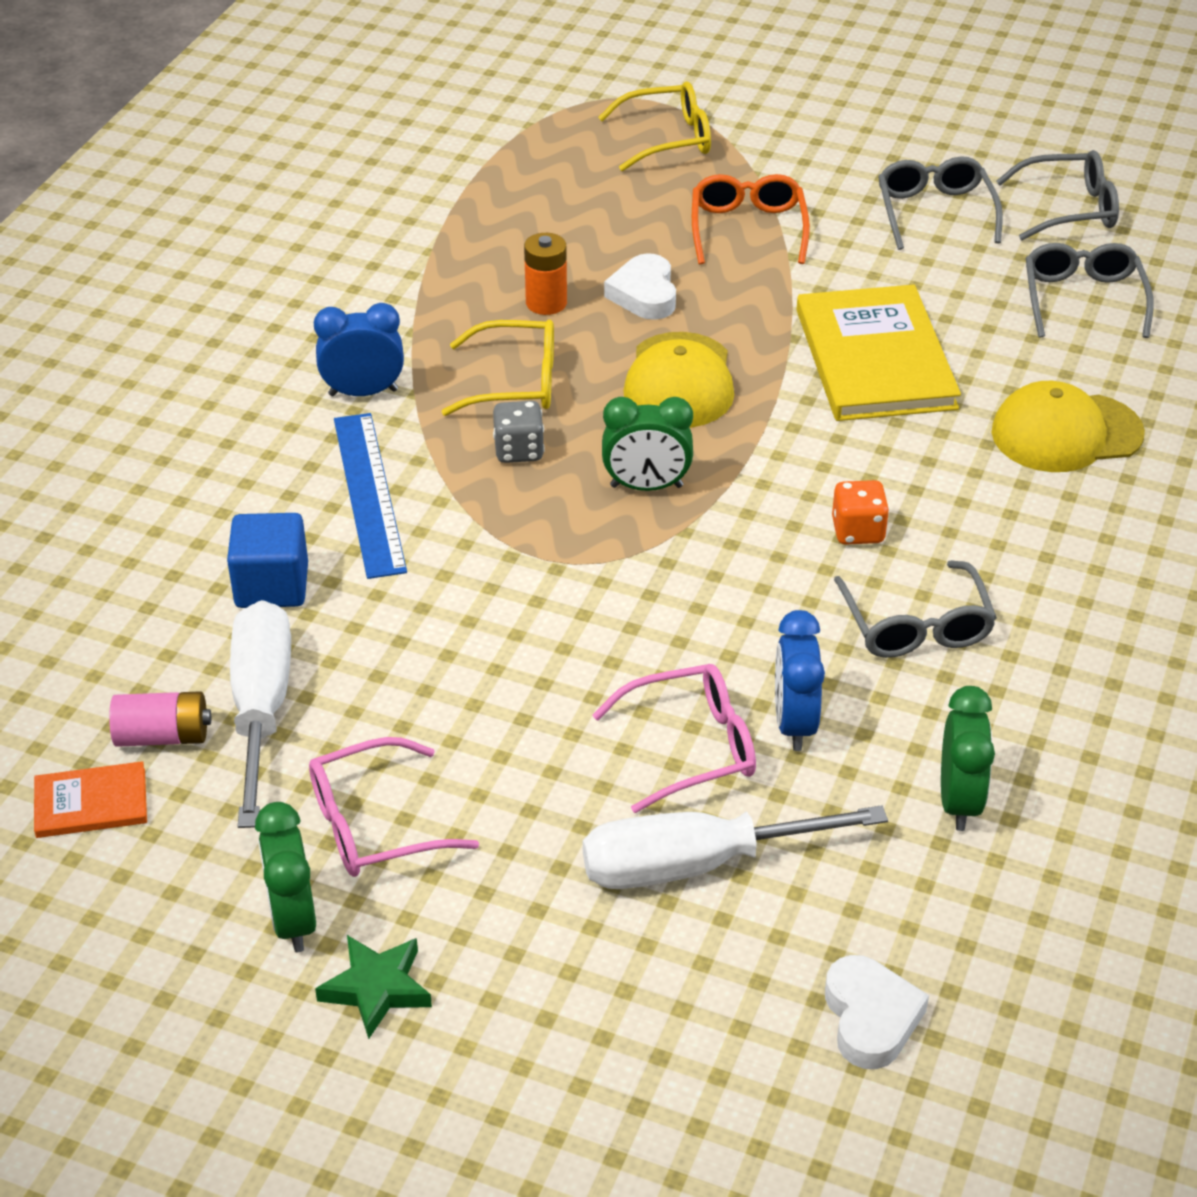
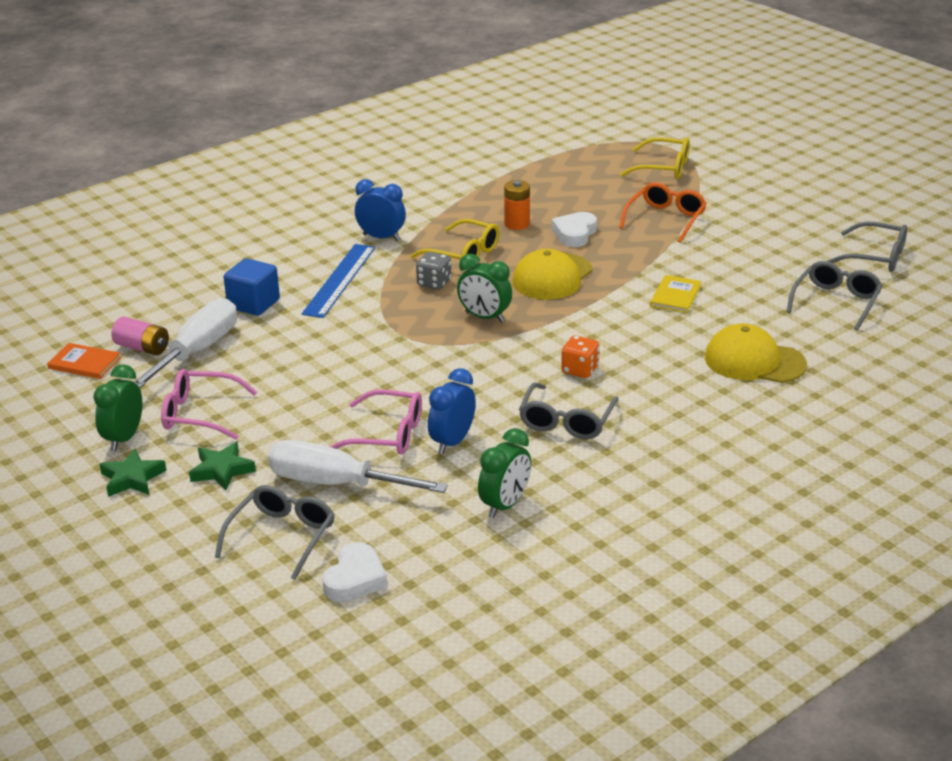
camera: 30 degrees right, 10 degrees down
(504, 913) = (222, 470): none -> green star
(874, 359) = (675, 296): yellow book -> yellow book, size x0.48
(935, 212) = (787, 238): grey glasses -> grey glasses (282, 537)

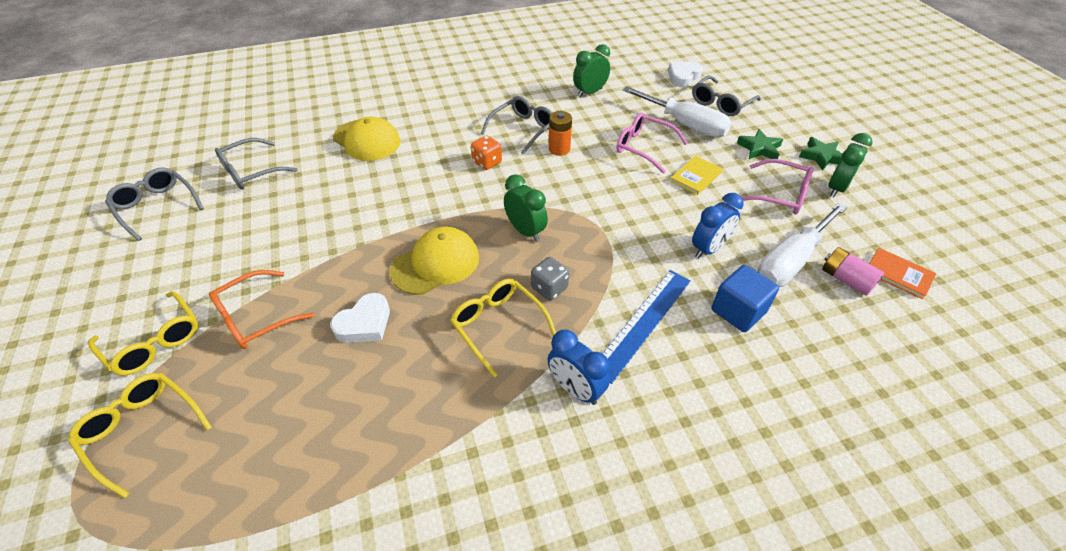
camera: 160 degrees left, 15 degrees up
(452, 442) = (603, 133): blue clock -> blue clock (709, 249)
(517, 224) = (410, 363): orange battery -> orange battery (559, 149)
(675, 296) = (356, 210): yellow book -> yellow book (696, 177)
(722, 195) = (154, 342): none -> yellow glasses

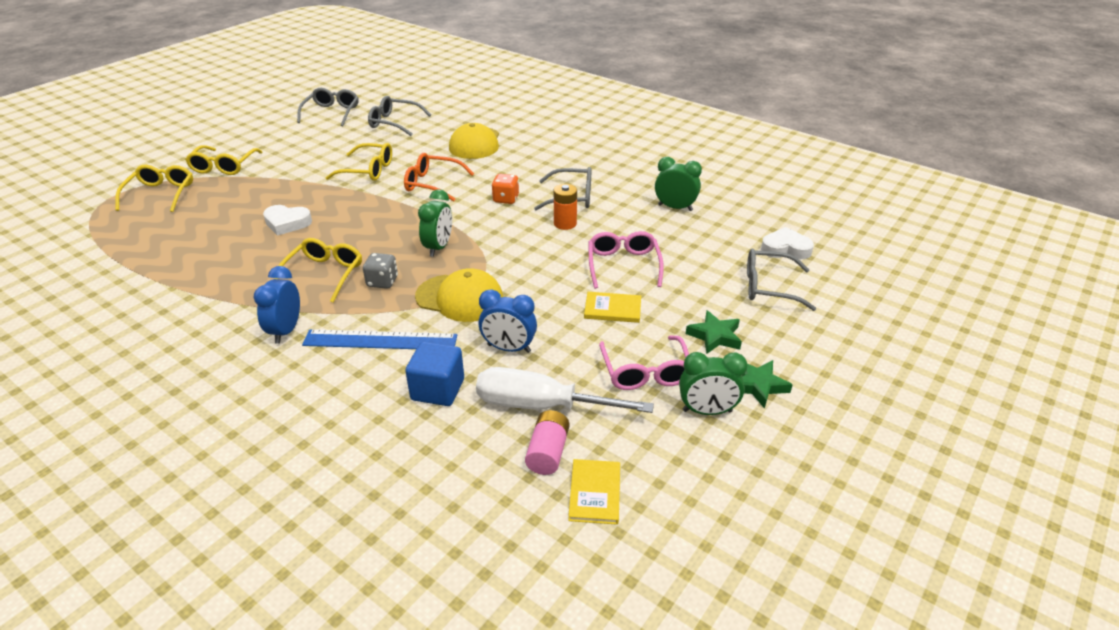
camera: 55 degrees right, 10 degrees down
(255, 318) = (264, 186): orange glasses -> orange glasses (432, 184)
(327, 225) = (368, 170): none -> yellow glasses
(435, 264) = (366, 225): yellow cap -> yellow cap (460, 298)
(684, 124) = (695, 276): white screwdriver -> none
(898, 274) = (595, 493): orange book -> yellow book

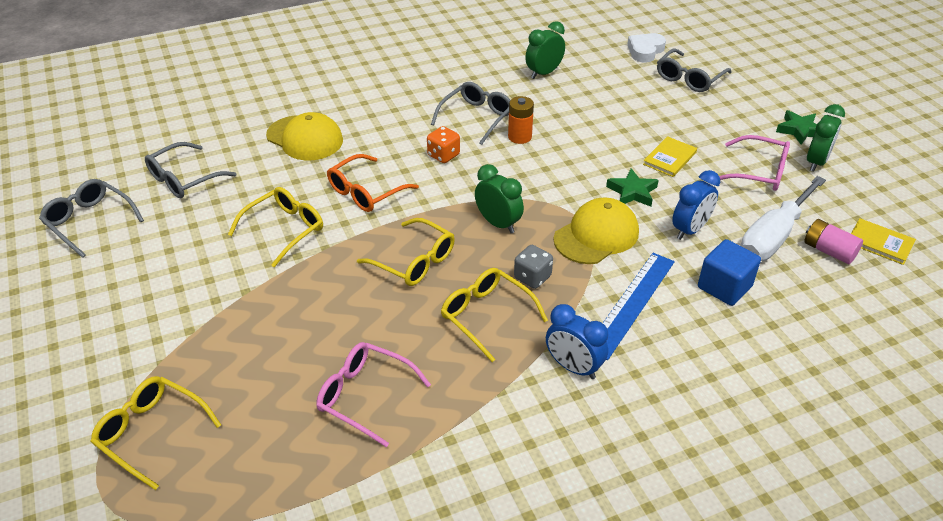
camera: 60 degrees left, 5 degrees up
(223, 166) = (135, 354): yellow glasses -> yellow glasses (414, 261)
(287, 223) = (349, 322): white heart -> none
(623, 265) = (611, 130): pink glasses -> pink glasses (365, 396)
(714, 336) = (734, 125): green star -> green star (632, 192)

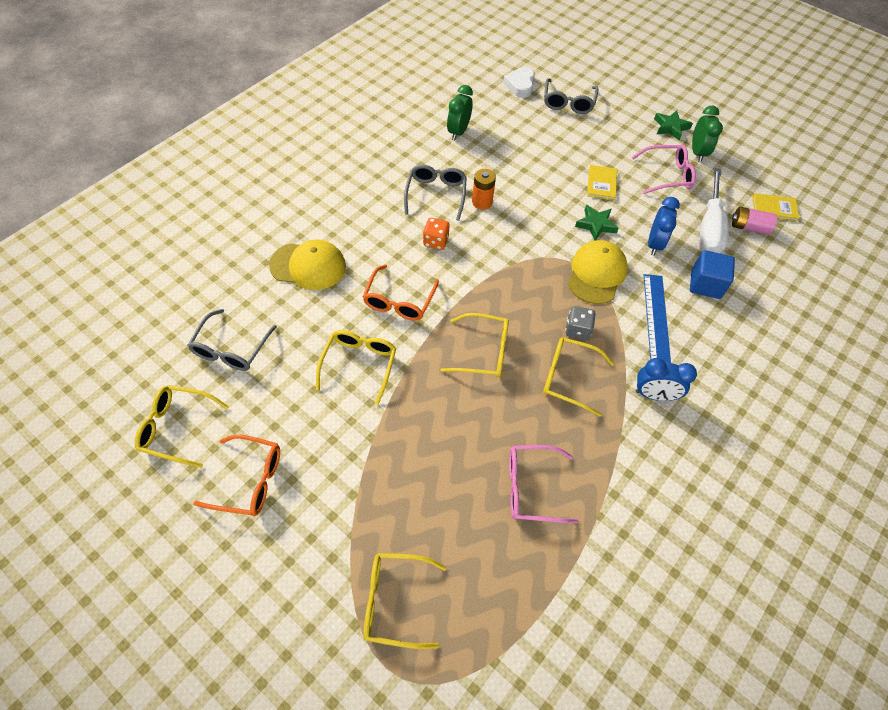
camera: 30 degrees left, 15 degrees up
(89, 221) = (177, 428): grey glasses -> yellow glasses
(112, 283) = (249, 480): none -> orange glasses
(498, 223) = (521, 291): green clock -> none

